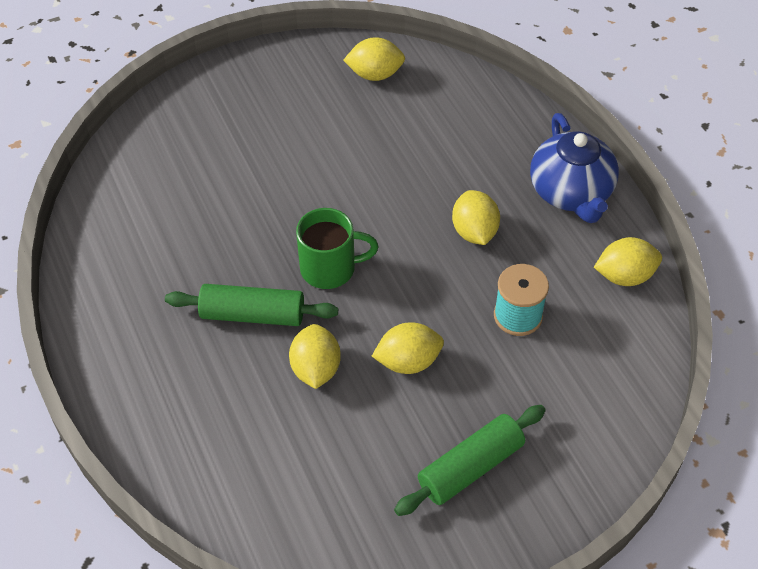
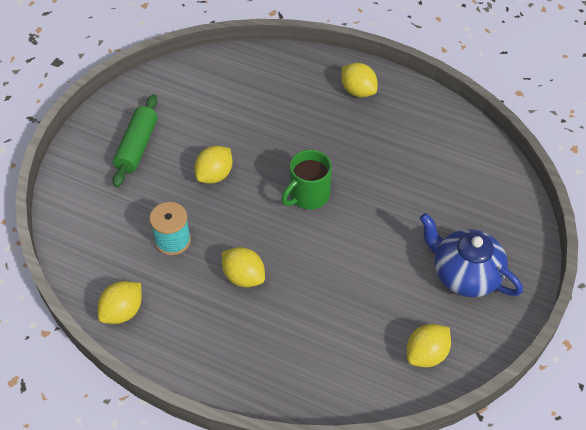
camera: 140 degrees right, 0 degrees up
(252, 315) = (322, 144): green rolling pin -> none
(316, 369) = (260, 140): yellow lemon -> yellow lemon (358, 91)
(571, 193) = (202, 352): blue teapot -> blue teapot (464, 274)

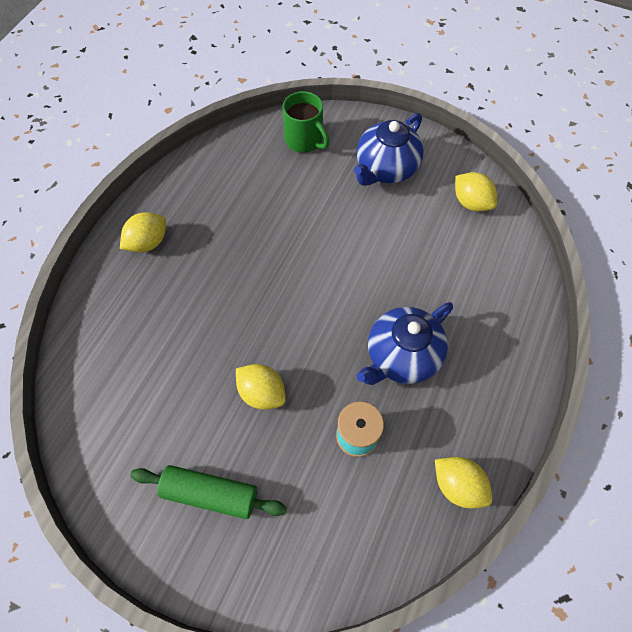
camera: 90 degrees left, 10 degrees up
(243, 277) = (401, 356): yellow lemon -> blue teapot
(308, 195) = (294, 294): green mug -> green mug (305, 140)

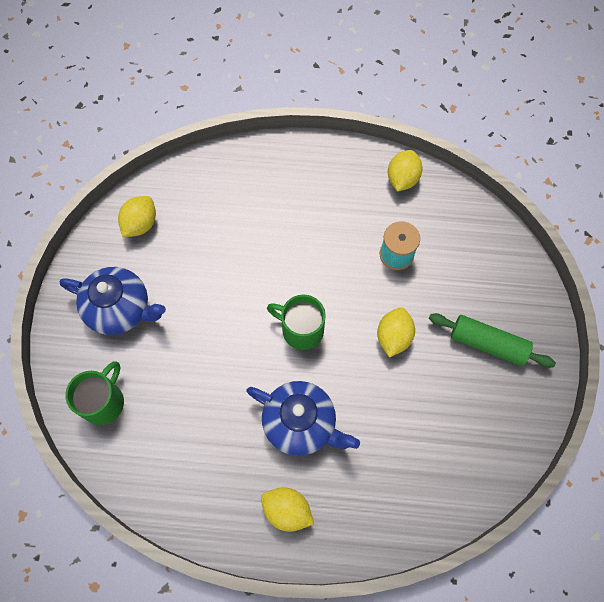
camera: 110 degrees left, 5 degrees up
(210, 494) = (487, 343): green rolling pin -> green rolling pin turned 60 degrees counterclockwise
(307, 307) = (301, 329): none -> green mug
(401, 356) = (317, 241): blue teapot -> blue teapot (301, 423)

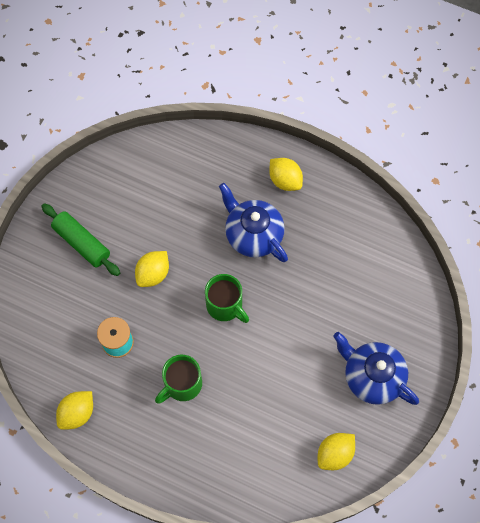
camera: 160 degrees left, 0 degrees up
(104, 402) = (402, 302): green mug -> green mug (182, 384)

